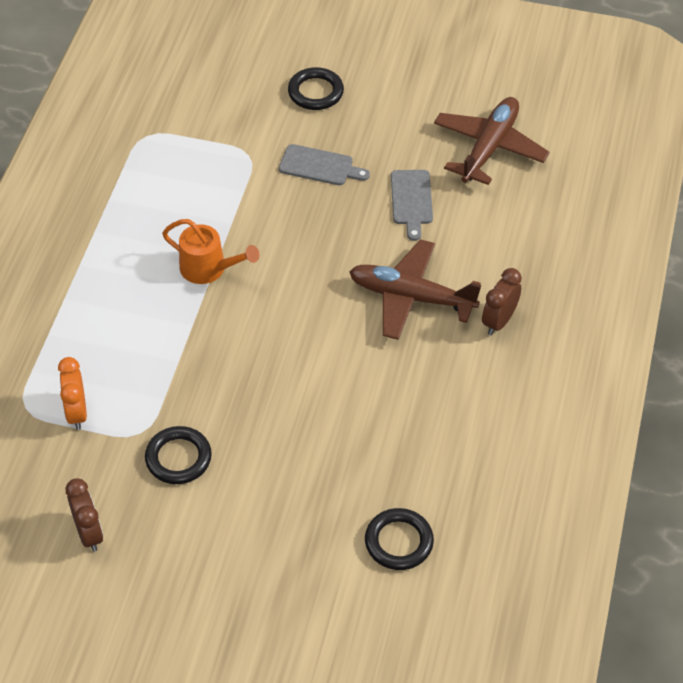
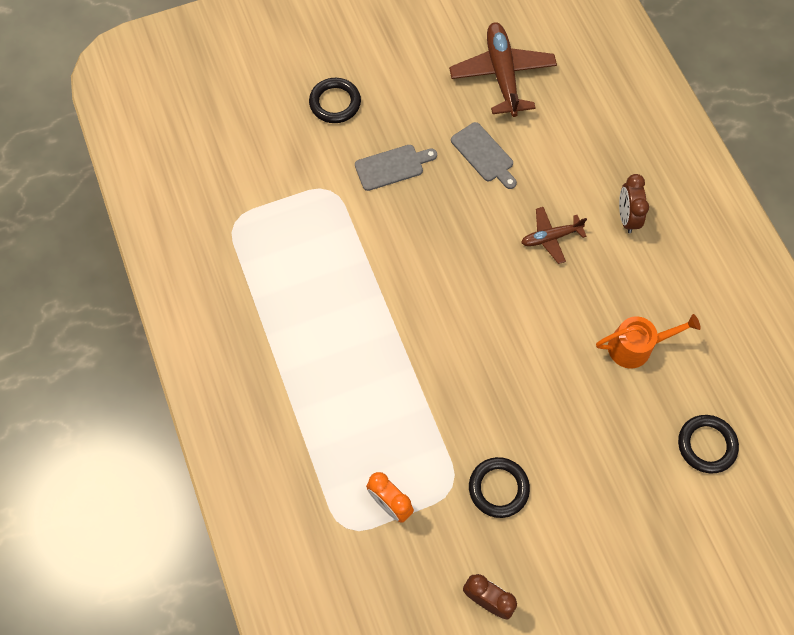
camera: 35 degrees left, 15 degrees up
(209, 269) = (384, 310): orange watering can -> orange watering can (636, 347)
(411, 297) = (550, 237): brown plane -> brown plane, size x0.56

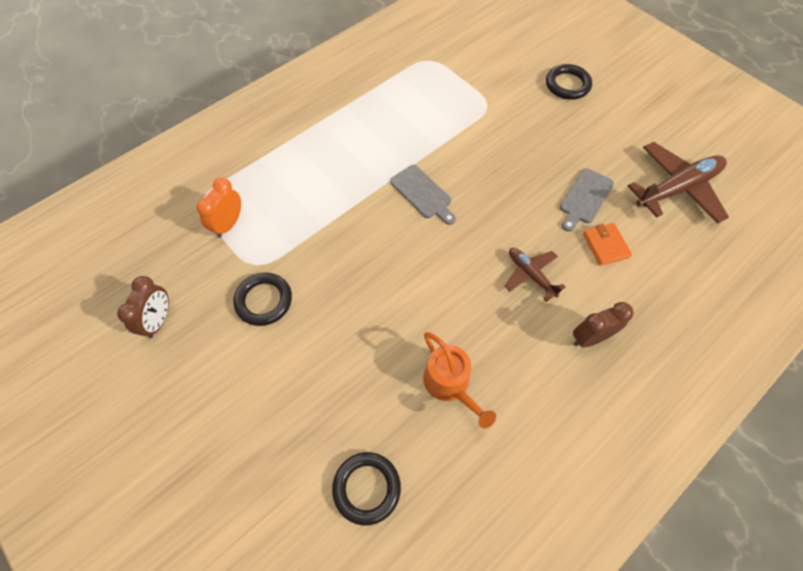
camera: 70 degrees right, 5 degrees down
(392, 167) = (532, 137): grey cutting board -> grey cutting board (423, 194)
(541, 162) = (605, 245): none -> orange wallet

